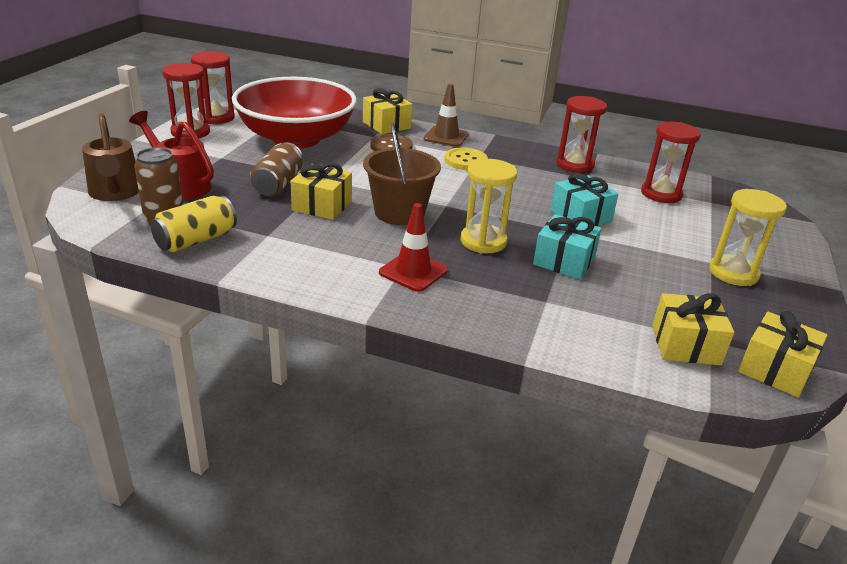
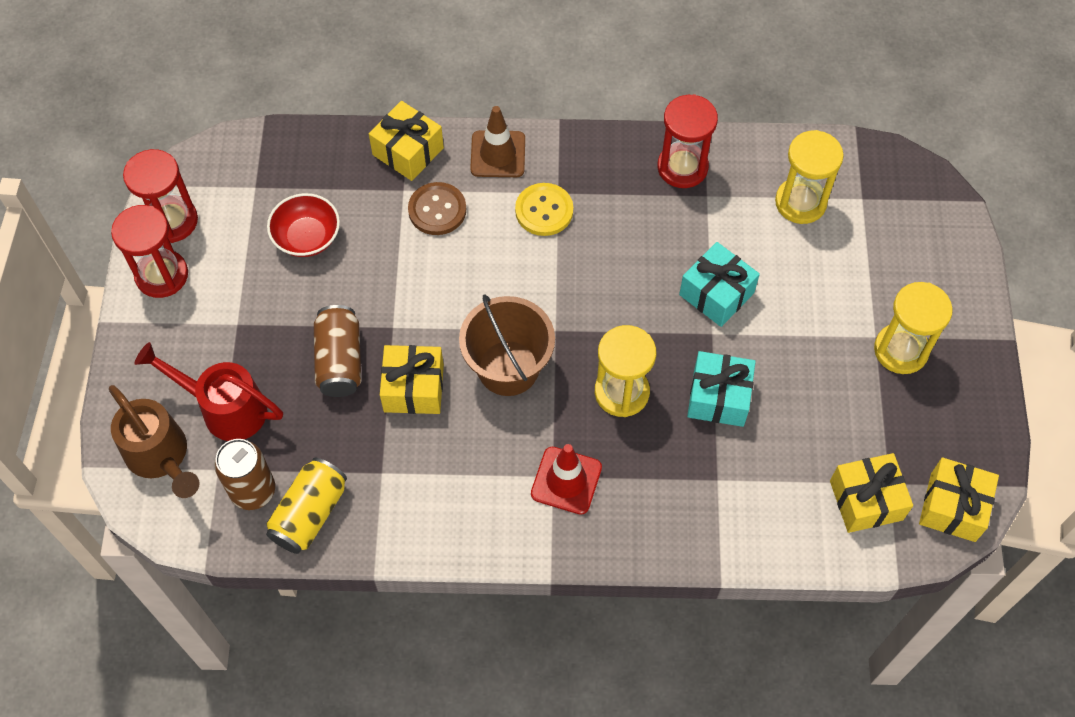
camera: 15 degrees left, 30 degrees up
(296, 138) = (307, 237): red bowl -> red bowl, size x0.43
(661, 194) = (800, 202): red hourglass -> yellow hourglass

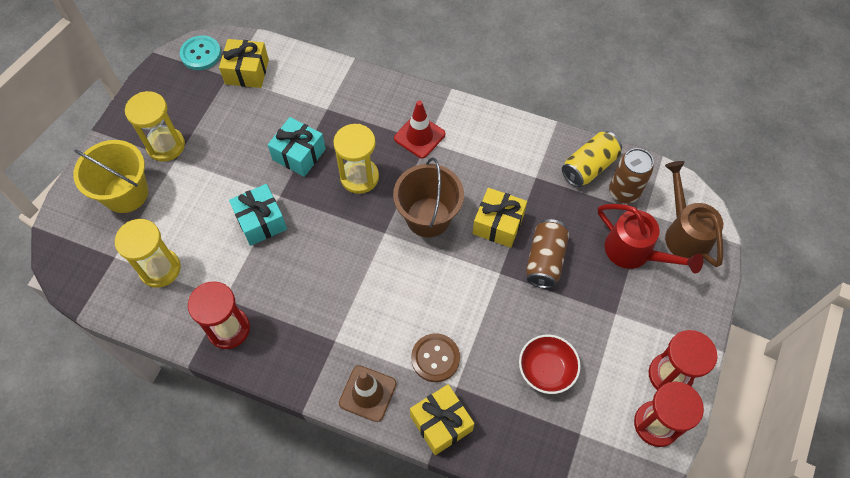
camera: 160 degrees left, 0 degrees up
(544, 211) = (352, 328): yellow button -> none
(905, 273) = (126, 193): none -> yellow bucket
(952, 507) = (201, 54): yellow gift -> turquoise button

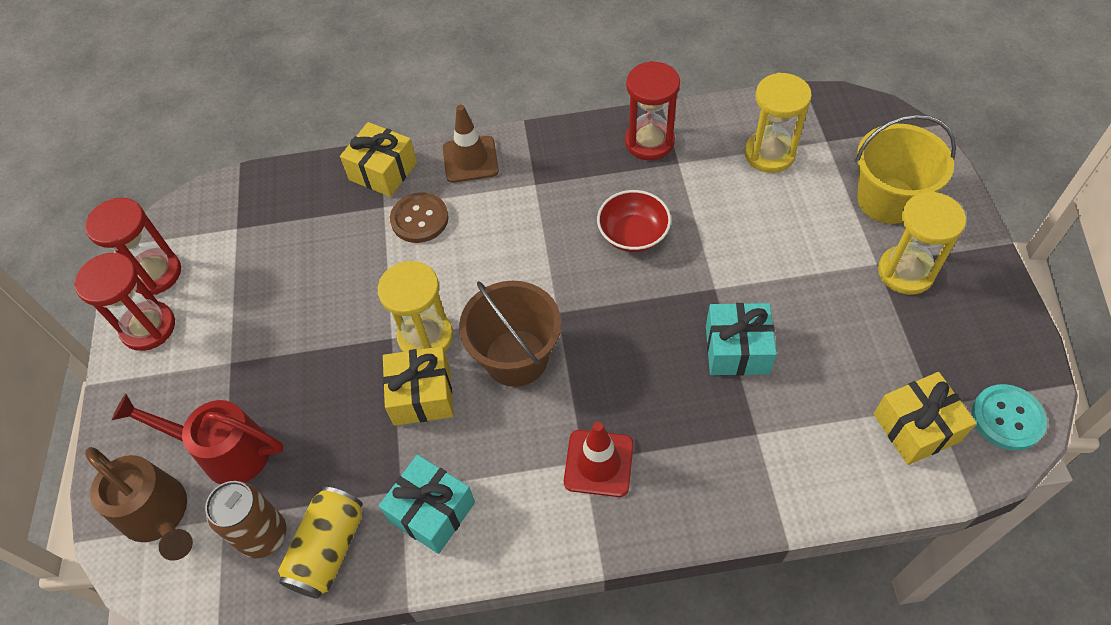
camera: 155 degrees right, 5 degrees down
(261, 221) = (710, 250): turquoise gift -> turquoise gift (431, 511)
(359, 177) = (637, 362): yellow hourglass -> yellow hourglass (425, 337)
(545, 260) = (341, 381): brown can -> none
(546, 370) = (293, 266): red bowl -> red bowl (633, 234)

